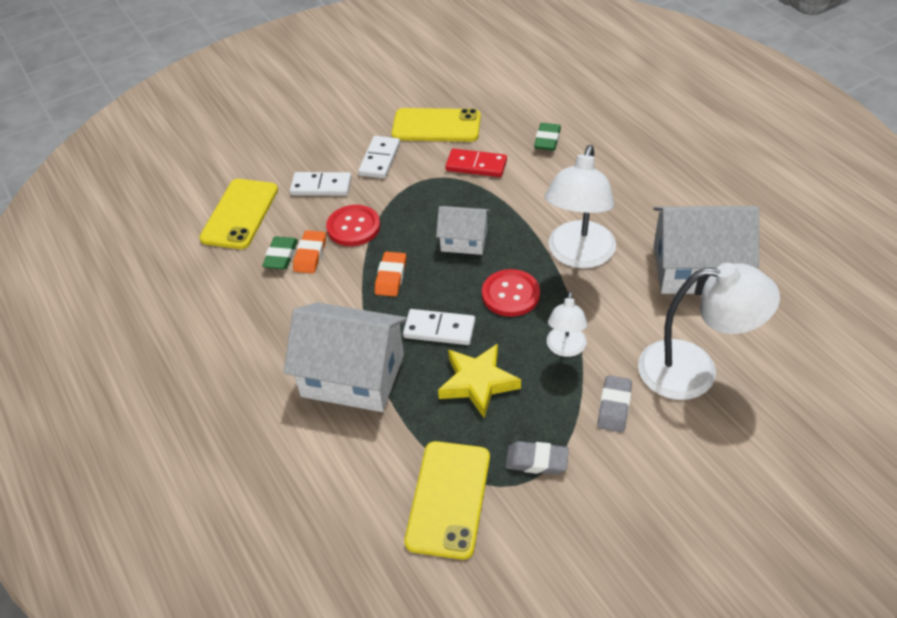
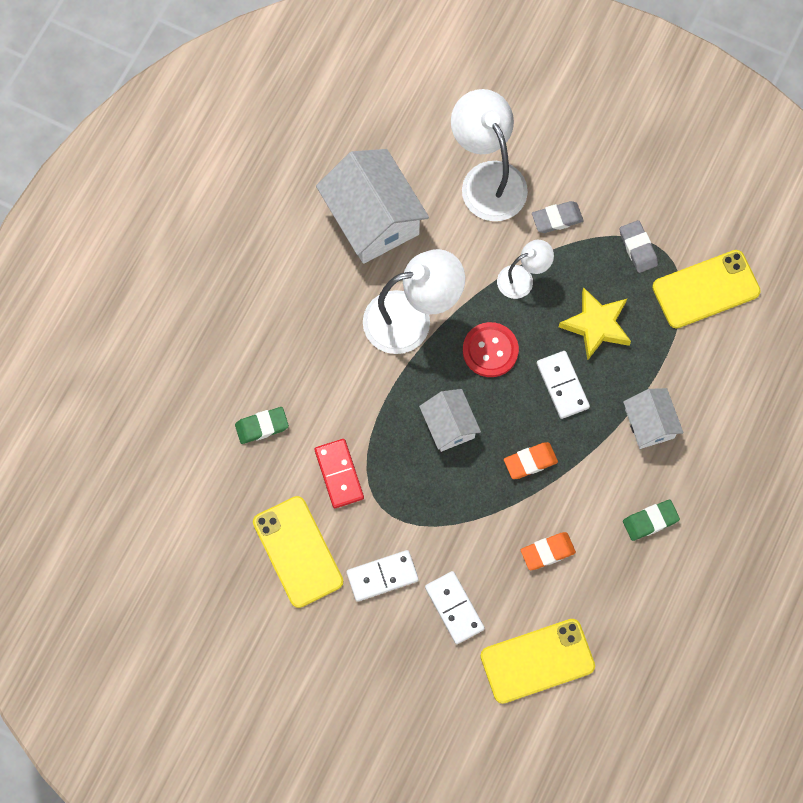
camera: 125 degrees left, 25 degrees up
(281, 256) = (565, 578): green eraser -> green eraser (650, 521)
(353, 227) = (490, 537): red button -> none
(353, 375) = (649, 423): white house -> white house, size x0.55

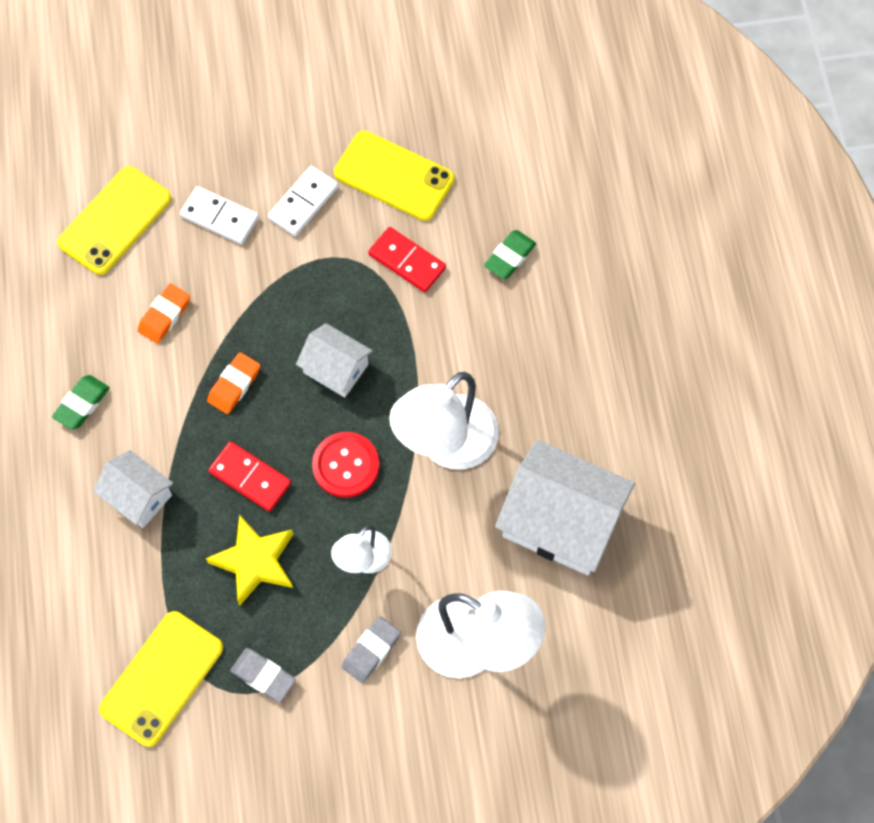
camera: 145 degrees right, 5 degrees down
(562, 385) = (250, 478): white domino -> red domino

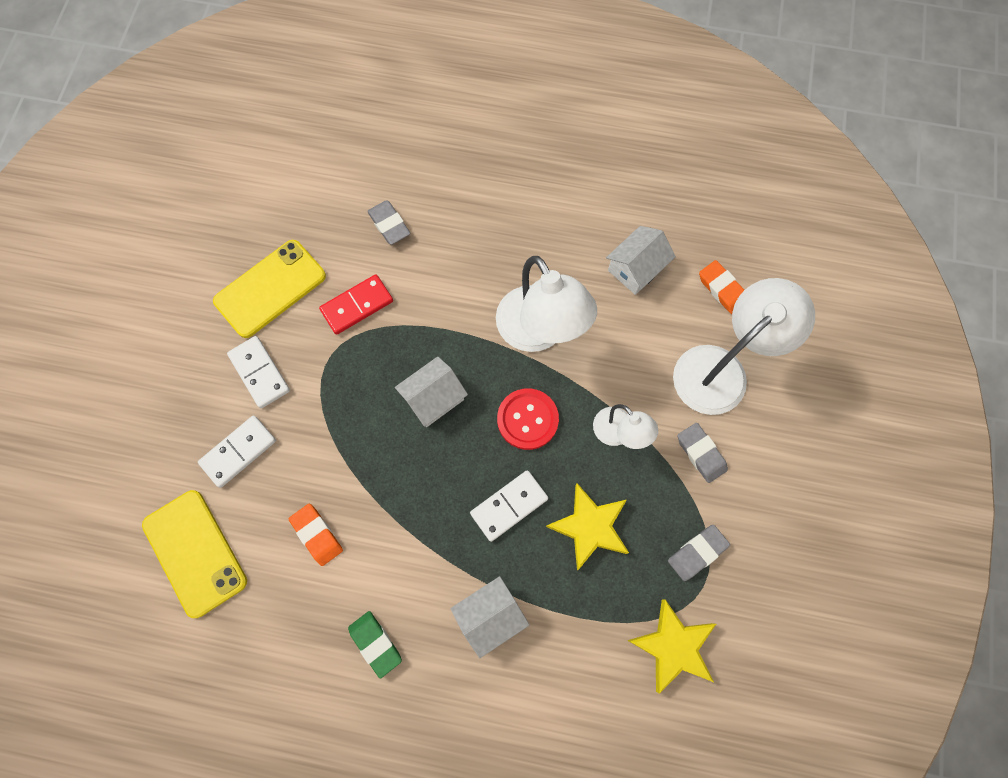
camera: 70 degrees left, 5 degrees up
(162, 678) = (673, 646): yellow phone -> yellow star
(234, 385) = (414, 492): orange eraser -> orange eraser (722, 289)
(250, 478) = (509, 506): red domino -> white domino
(510, 257) = (389, 225): green eraser -> grey eraser
(561, 521) = (636, 268): white house -> white house, size x0.55

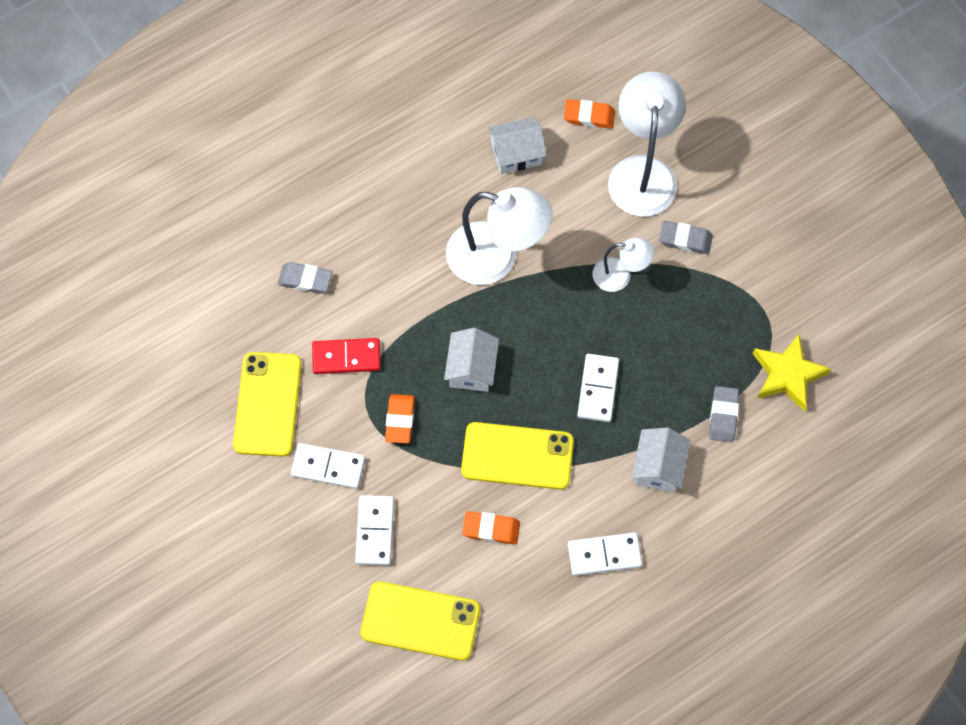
camera: 45 degrees left, 5 degrees down
(343, 387) = (400, 420): none -> orange eraser
(357, 305) = (346, 357): red domino -> red domino turned 75 degrees clockwise
(375, 643) = (604, 555): green eraser -> white domino
(395, 498) = (517, 456): none -> yellow phone
(527, 419) = (550, 323): red button -> none
(590, 527) = (663, 352): yellow star -> none
(636, 268) = (516, 153): white house -> white house turned 75 degrees clockwise
(697, 553) = (745, 304): grey eraser -> grey eraser (723, 416)

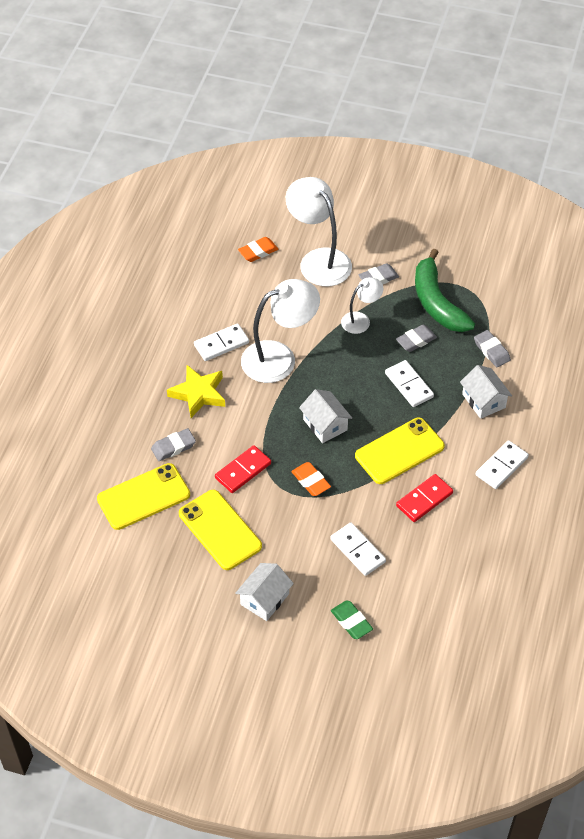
camera: 40 degrees left, 15 degrees down
(299, 600) = (351, 622): none -> green eraser
(328, 467) = (293, 537): white domino -> white domino (221, 344)
(420, 621) = (434, 578): yellow phone -> yellow phone (143, 497)
(491, 529) = (424, 499): orange eraser -> red domino
(516, 153) = (235, 297): white house -> white house (264, 599)
(654, 343) = (416, 340): none -> grey eraser
(720, 314) = (436, 302): none -> green banana
(787, 375) = (504, 307): yellow star -> yellow star (198, 394)

